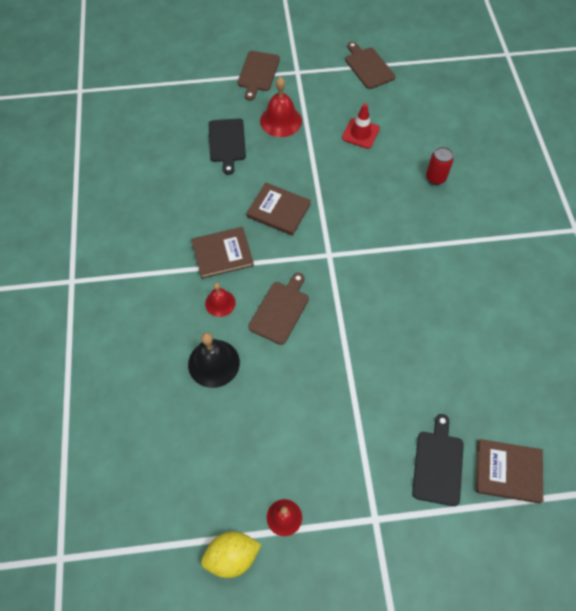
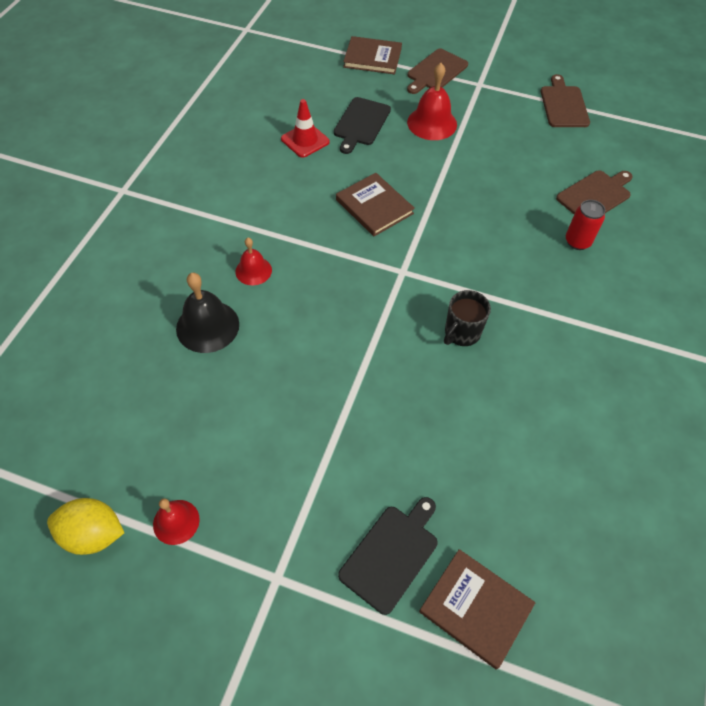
camera: 25 degrees right, 5 degrees down
(222, 254) = (287, 225): brown book -> brown book (372, 58)
(280, 310) = (313, 304): brown cutting board -> brown cutting board (595, 195)
(360, 133) = (514, 166): red traffic cone -> red traffic cone (305, 140)
(396, 284) = (461, 333): none -> black mug

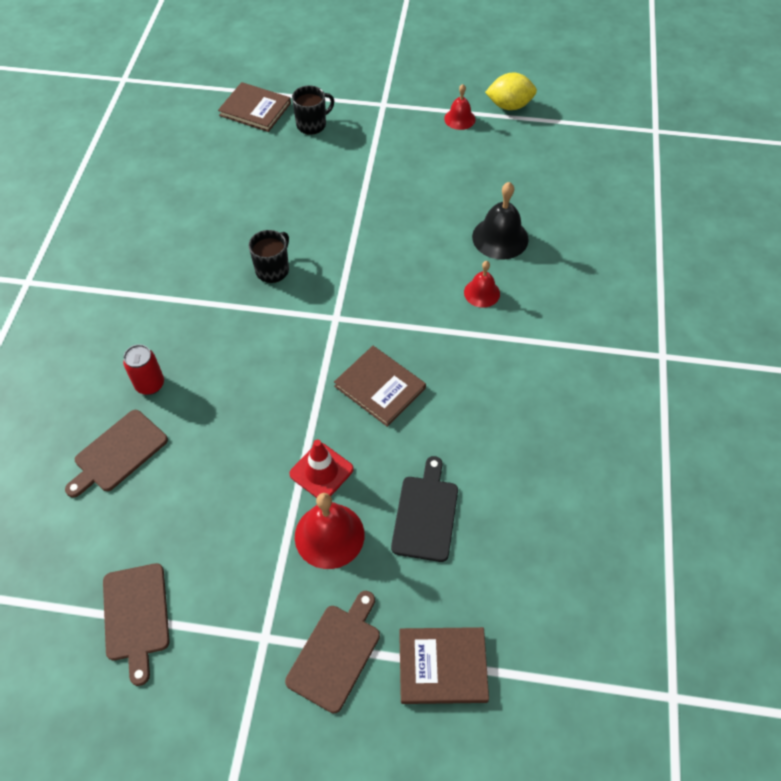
camera: 170 degrees right, 0 degrees up
(305, 140) = (489, 469): red traffic cone -> red traffic cone (321, 471)
(391, 554) = (312, 124): black cutting board -> black mug

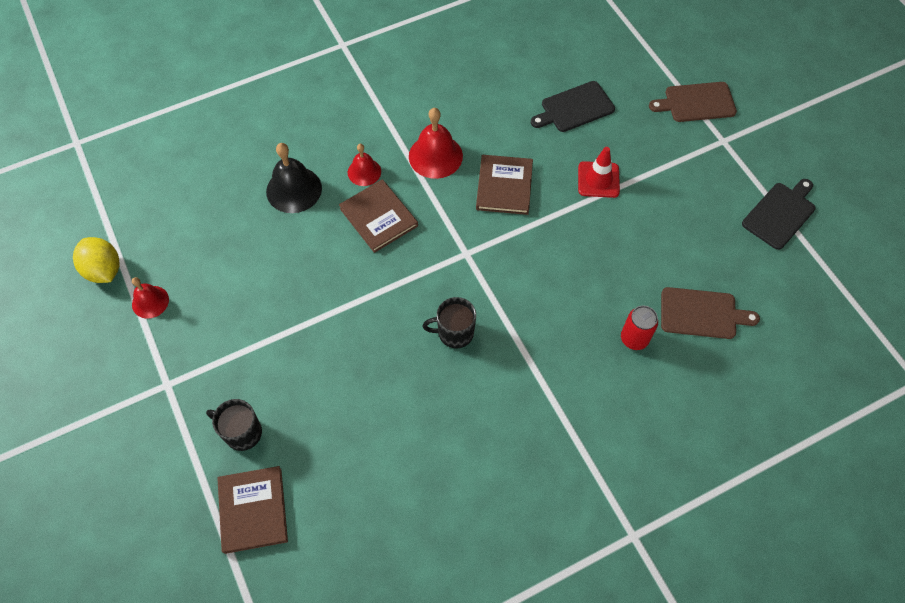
camera: 125 degrees left, 5 degrees up
(136, 616) = (780, 214): brown cutting board -> black cutting board
(329, 535) = (635, 148): red bell -> red bell (435, 156)
(442, 666) = (654, 53): brown book -> brown book (379, 217)

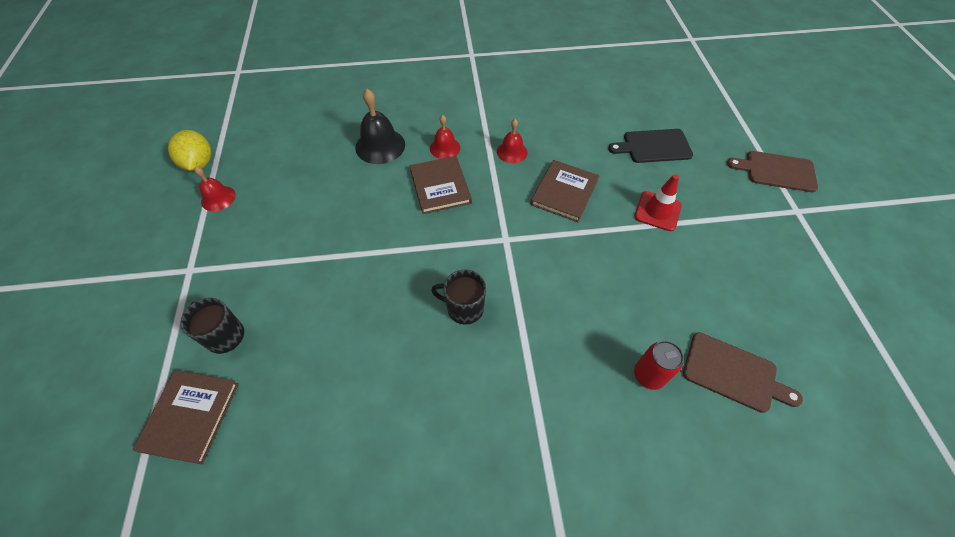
camera: 20 degrees right, 5 degrees down
(435, 156) = (512, 152): red bell -> red bell, size x0.62
(780, 214) = (848, 296): black cutting board -> none

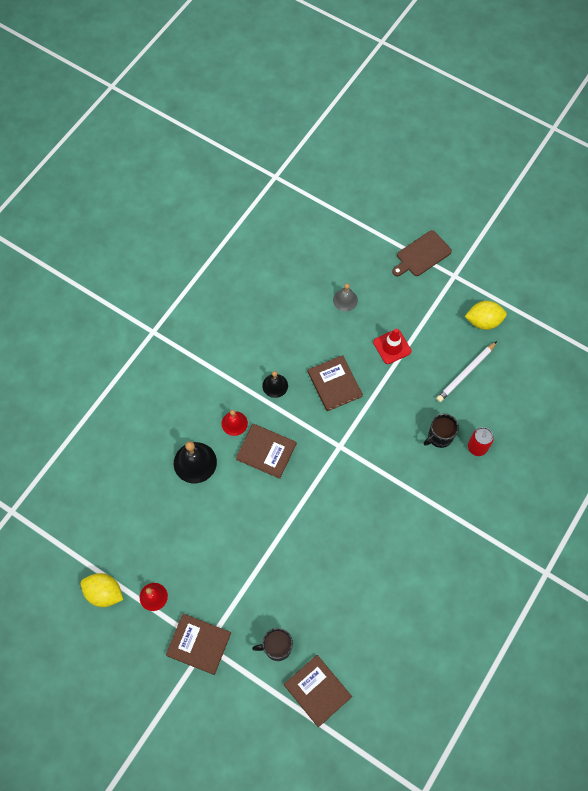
camera: 50 degrees left, 10 degrees up
(186, 263) = (198, 644): none -> brown book
(464, 308) = (366, 505): black mug -> black mug (439, 437)
(512, 152) = (275, 385): red bell -> black bell
(653, 146) = (345, 300): black cutting board -> grey bell
(716, 297) = (465, 373): none -> white pencil
(733, 373) = (507, 408): brown cutting board -> none
(791, 271) = (483, 321): none -> yellow lemon

